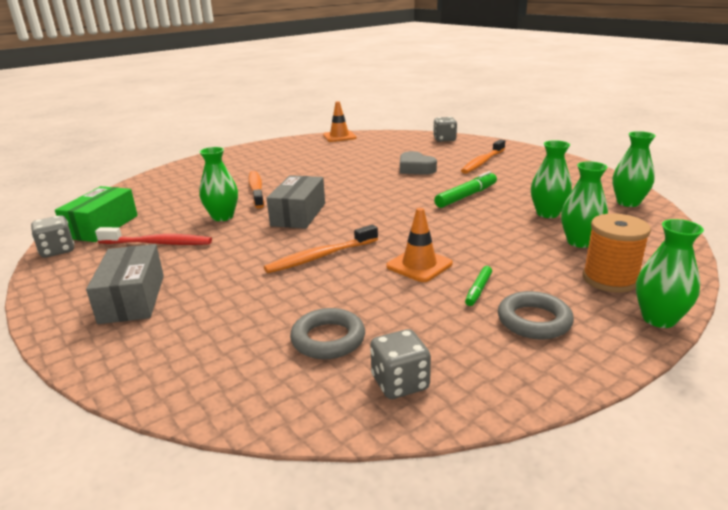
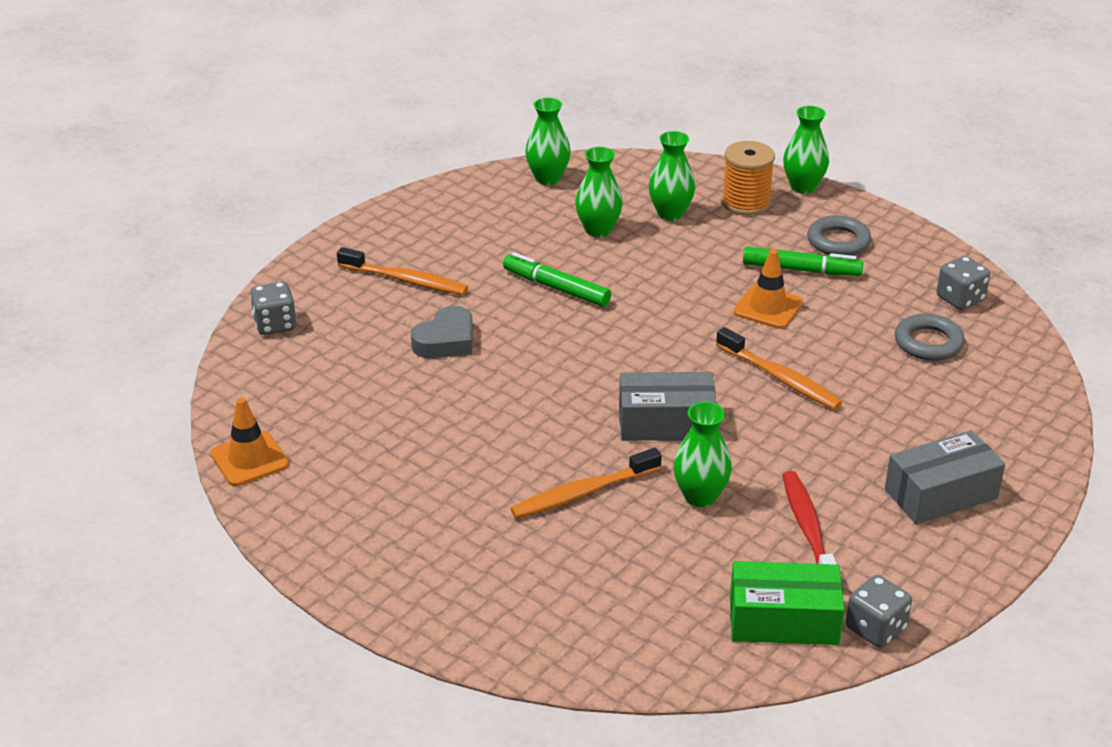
camera: 105 degrees left, 10 degrees up
(478, 290) = (801, 270): green marker -> green marker, size x1.77

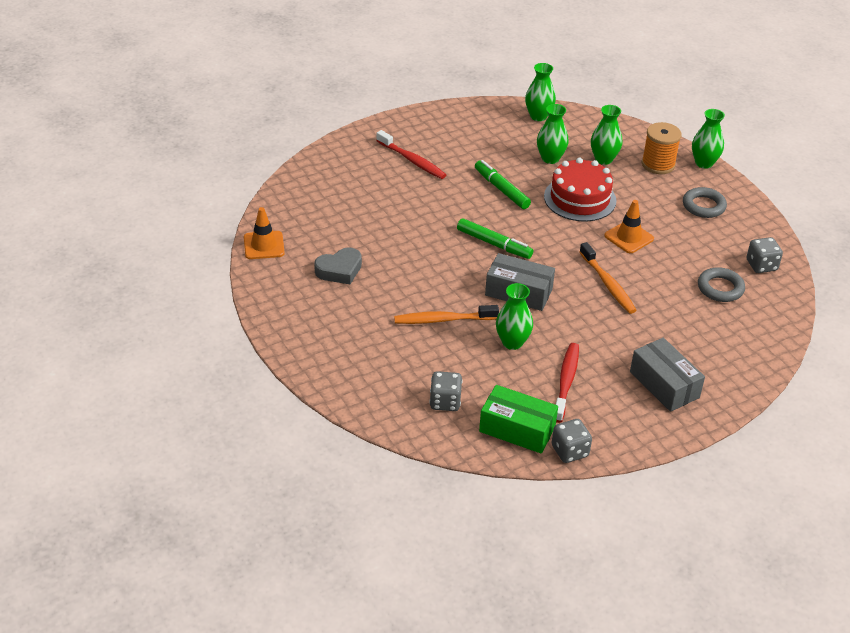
camera: 20 degrees right, 5 degrees up
(275, 324) = (320, 168): grey dice -> grey dice (445, 402)
(406, 280) = (412, 160): orange toothbrush -> red toothbrush
(446, 341) = (415, 205): grey heart -> grey heart (339, 270)
(671, 273) = (580, 198): none -> red cake
(801, 270) = (666, 218): green marker -> green marker (494, 244)
(941, 494) = (664, 384): grey box -> grey box turned 60 degrees clockwise

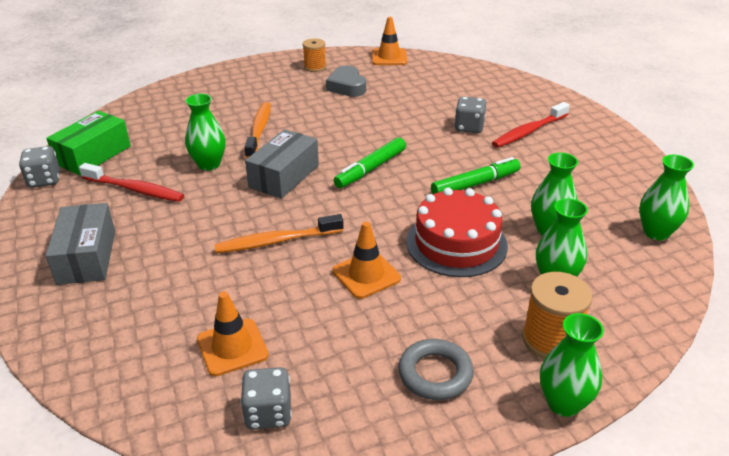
camera: 100 degrees right, 5 degrees down
(294, 298) = (315, 67): none -> orange spool
(445, 402) = (152, 123): grey dice -> grey dice (469, 127)
(664, 384) = (87, 257): grey box -> grey box turned 75 degrees counterclockwise
(720, 288) = (232, 347): grey ring -> orange traffic cone

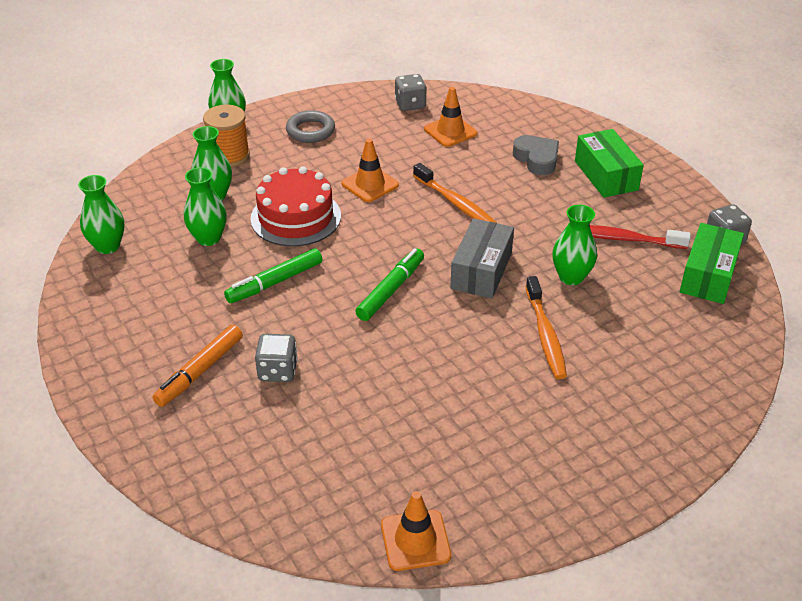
camera: 170 degrees right, 5 degrees up
(87, 257) = (606, 175): grey box -> green box
(276, 241) = (456, 203): orange toothbrush -> orange toothbrush turned 75 degrees clockwise
(315, 67) = (534, 490): orange spool -> none
(347, 86) = (464, 442): grey heart -> grey heart (537, 159)
(528, 131) = (200, 371): red toothbrush -> orange marker

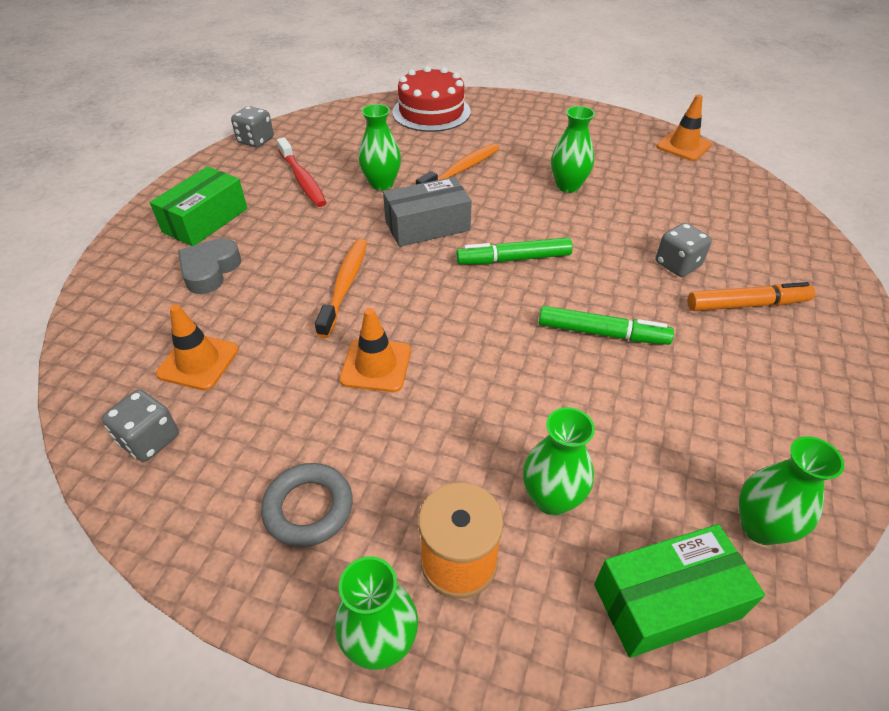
camera: 130 degrees left, 5 degrees up
(208, 238) = (620, 436): green vase -> green vase (568, 186)
(296, 217) = (498, 387): red cake -> red cake (431, 112)
(708, 275) = (311, 134): green box -> green box (666, 601)

